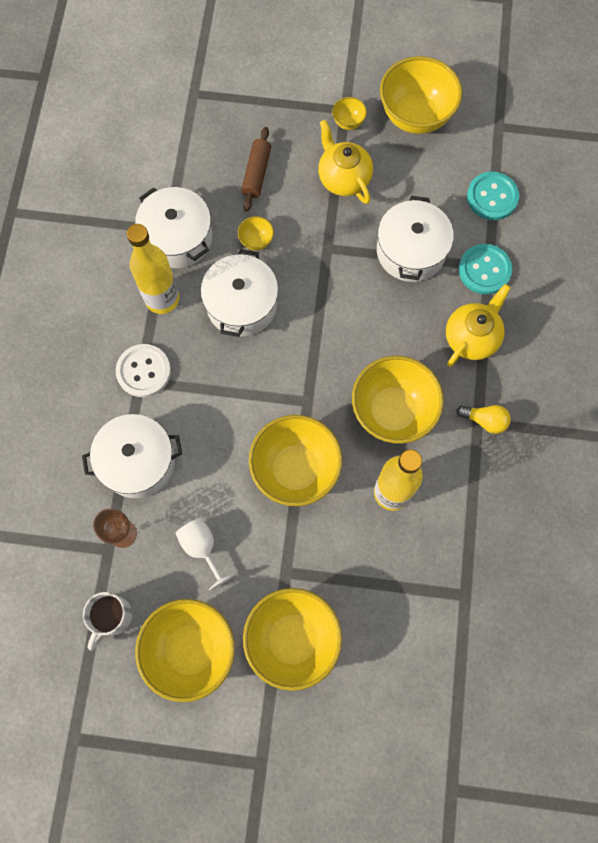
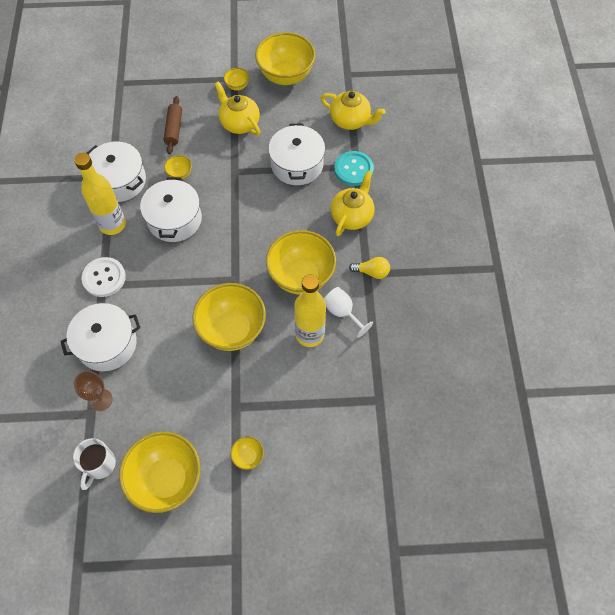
camera: 10 degrees left, 10 degrees down
(202, 548) = (166, 400): white goblet -> white goblet (342, 312)
(292, 639) = (248, 456): yellow bowl -> yellow bowl, size x0.43
(492, 197) = (350, 120): turquoise button -> yellow teapot

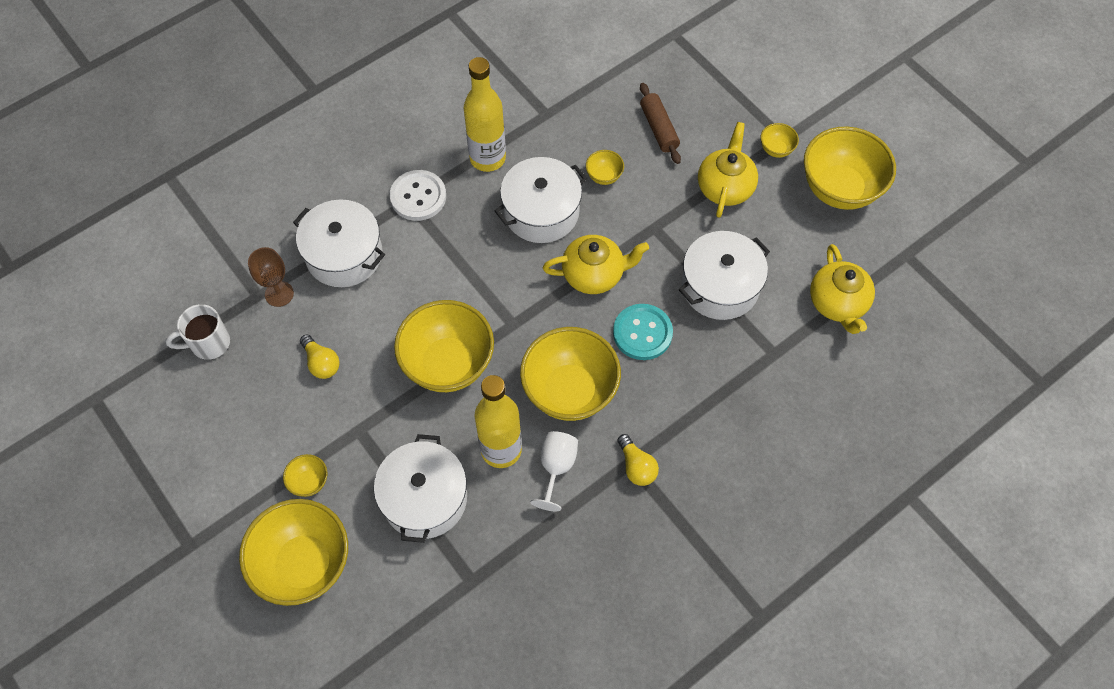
camera: 55 degrees right, 0 degrees up
(119, 181) = (547, 125): white pot -> white pot (424, 498)
(167, 479) = (233, 417): yellow bowl -> yellow bowl (304, 564)
(172, 402) = (321, 363): none -> yellow light bulb
(174, 129) = (659, 128): brown rolling pin -> brown rolling pin turned 75 degrees counterclockwise
(352, 216) = (697, 394): yellow teapot -> yellow teapot (594, 275)
(353, 169) = (767, 353): turquoise button -> turquoise button (642, 333)

